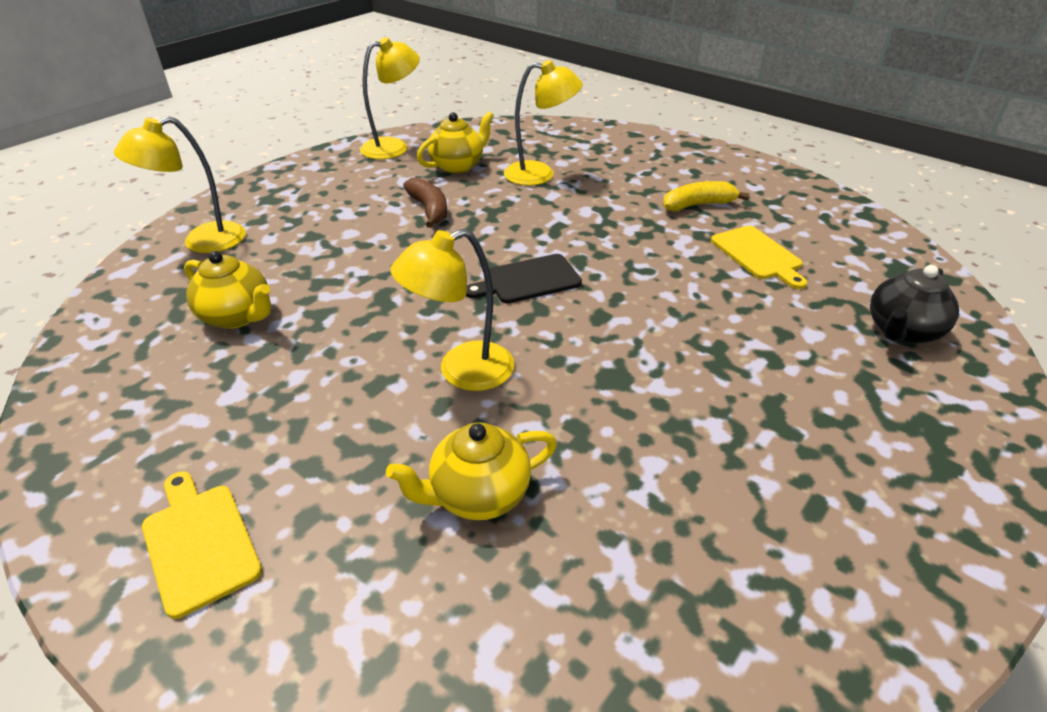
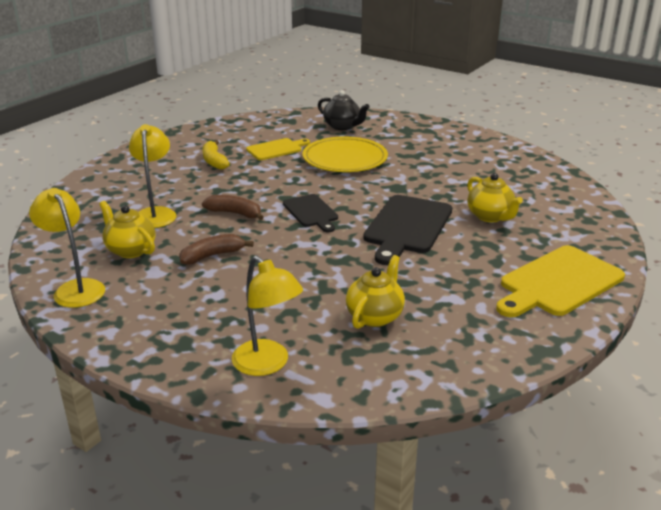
camera: 95 degrees left, 10 degrees down
(199, 542) = (558, 283): yellow cutting board -> yellow cutting board, size x1.68
(462, 371) = (407, 227): yellow lamp -> black cutting board
(533, 222) = (235, 213): none -> brown banana
(734, 324) = (345, 159): none -> yellow plate

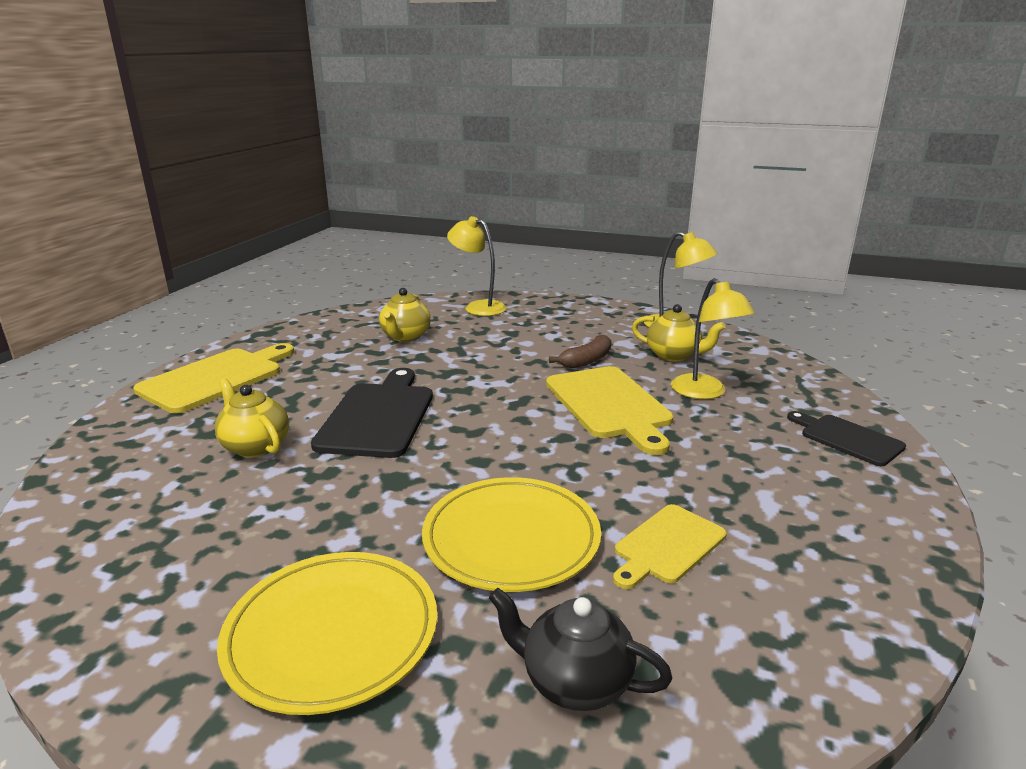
camera: 165 degrees right, 5 degrees down
(214, 161) = (745, 491): yellow banana -> none
(235, 213) = (610, 405): brown banana -> yellow cutting board
(311, 212) = (512, 419): black cutting board -> black cutting board (847, 438)
(426, 143) = (332, 634): none -> yellow plate

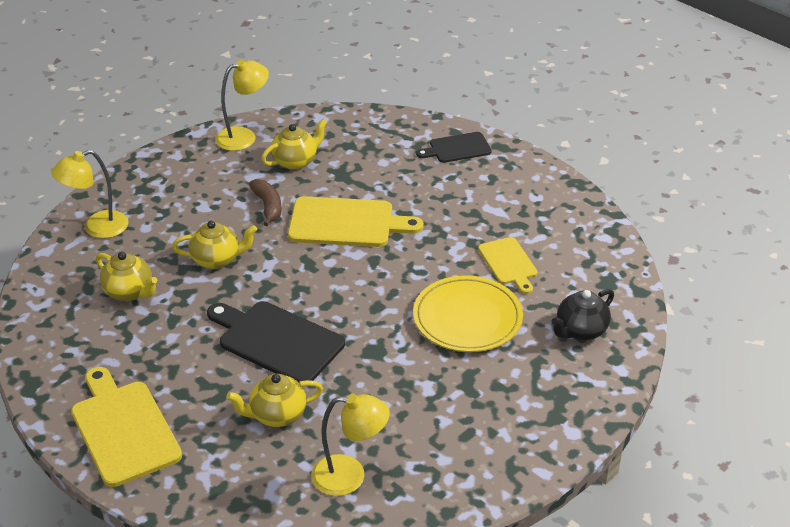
camera: 65 degrees left, 15 degrees up
(332, 634) = (506, 405): yellow plate -> none
(482, 358) = (217, 260): none -> yellow teapot
(704, 393) = (362, 174): yellow lamp -> yellow lamp (350, 476)

